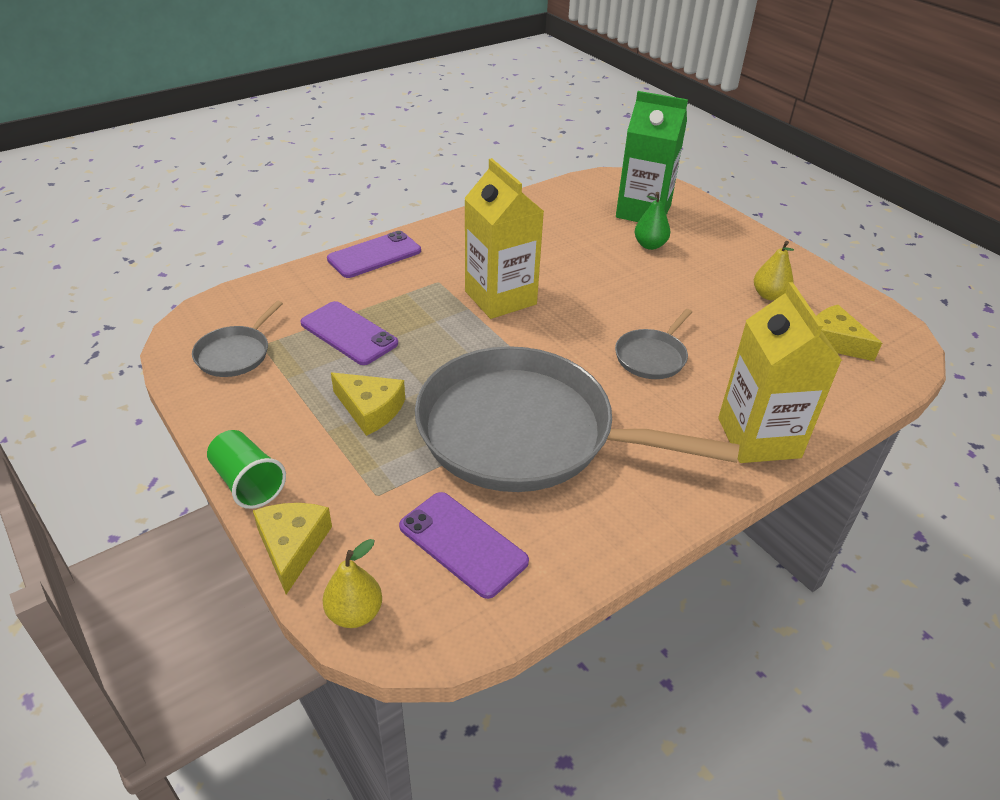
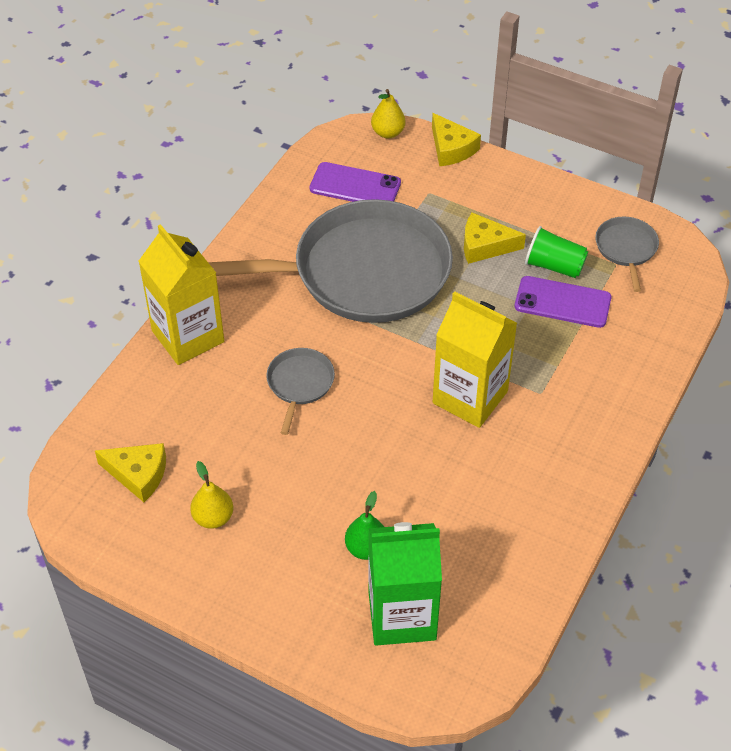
camera: 155 degrees right, 10 degrees up
(248, 483) = (513, 169): green cup -> green cup (554, 266)
(374, 255) = (628, 401): purple phone -> none

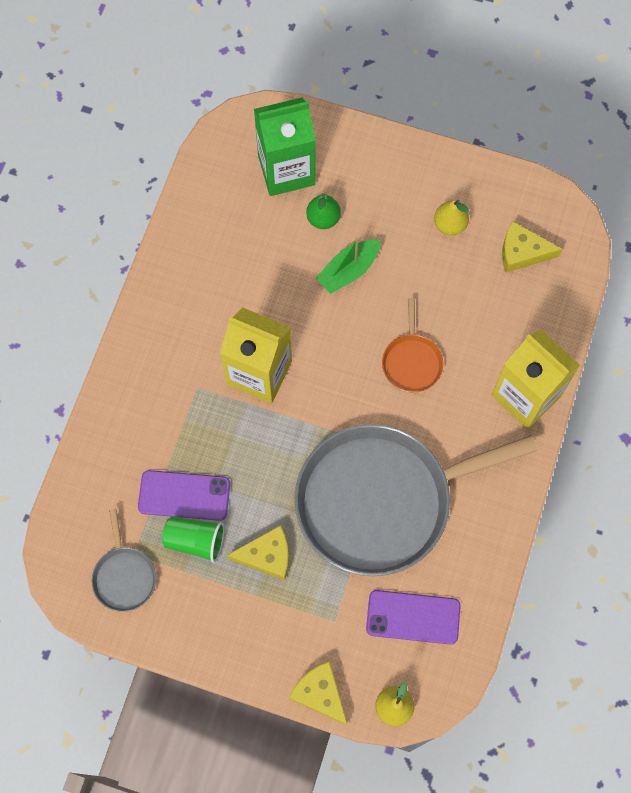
camera: 170 degrees right, 20 degrees up
(299, 384) = (411, 362): grey pan -> orange pan
(348, 485) = (348, 271): none -> green boat

